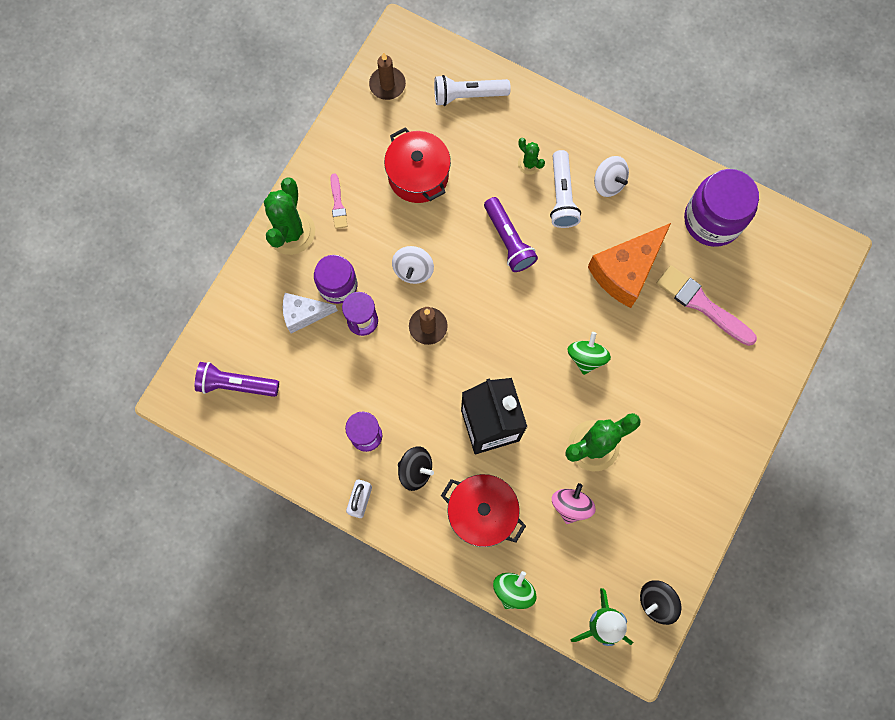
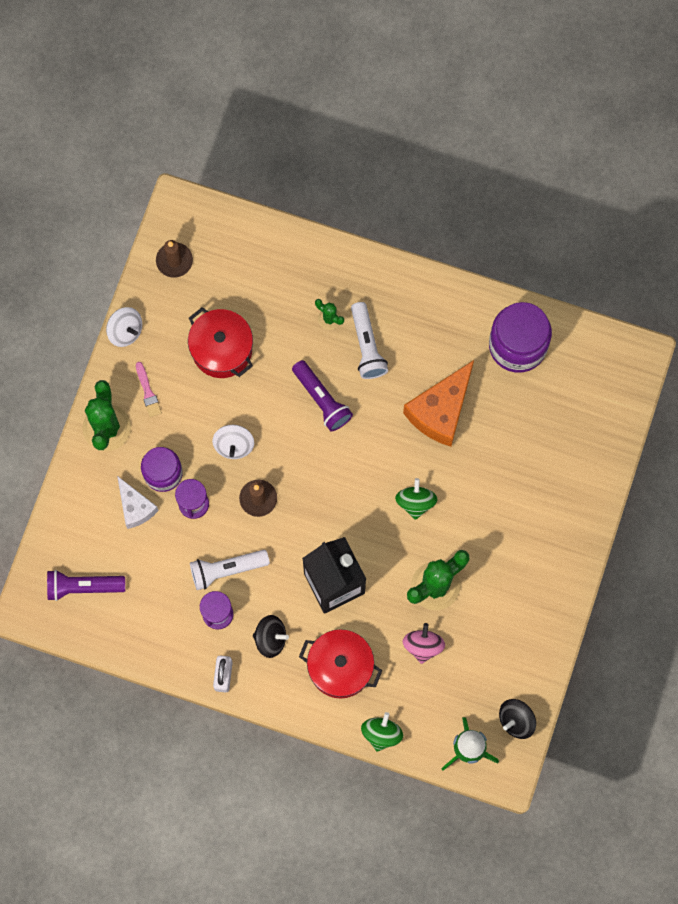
camera: 10 degrees left, 0 degrees up
(304, 314) = (135, 507): white cheese -> white cheese turned 105 degrees counterclockwise
(468, 95) = (257, 258): white flashlight -> white flashlight (227, 570)
(608, 183) = (410, 325): white spinning top -> white spinning top (125, 331)
(702, 304) = (519, 431): pink brush -> none

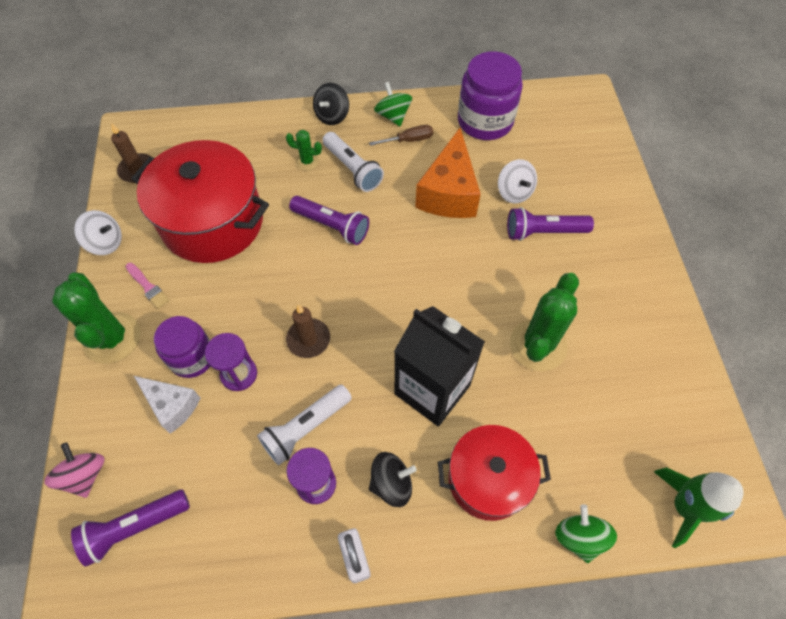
camera: 25 degrees left, 15 degrees down
(222, 349) = (213, 222): red pot -> red pot, size x1.58
(234, 445) = (260, 299): white spinning top -> white spinning top (514, 192)
(415, 502) = (471, 276): green spinning top -> green spinning top (393, 116)
(423, 645) = (563, 412): pink spinning top -> pink spinning top (85, 475)
(434, 336) = (408, 140): none -> brown screwdriver
(501, 488) = (543, 232): none -> purple flashlight
(516, 720) = (711, 446): black spinning top -> black spinning top (332, 116)

